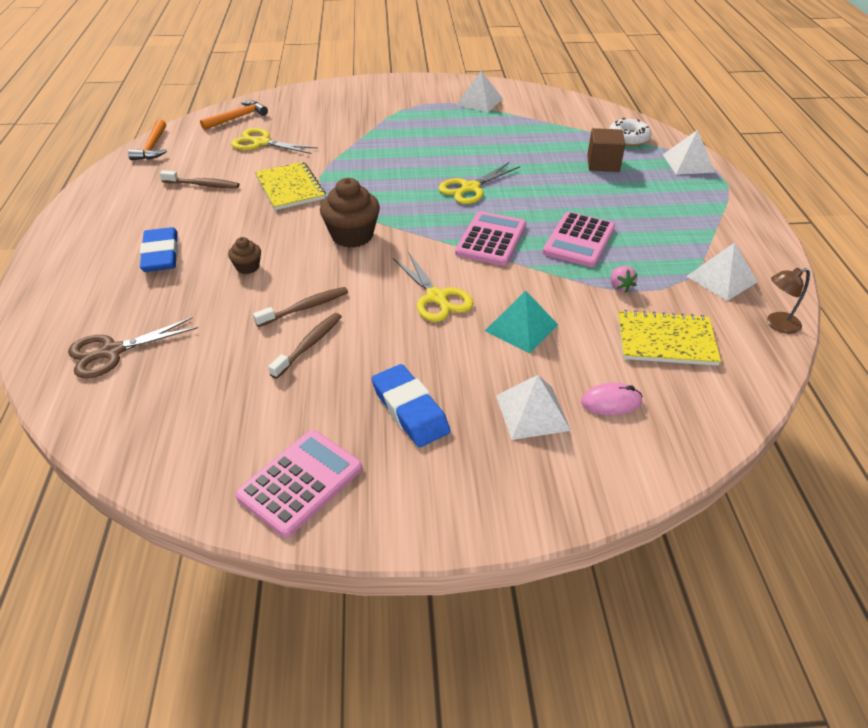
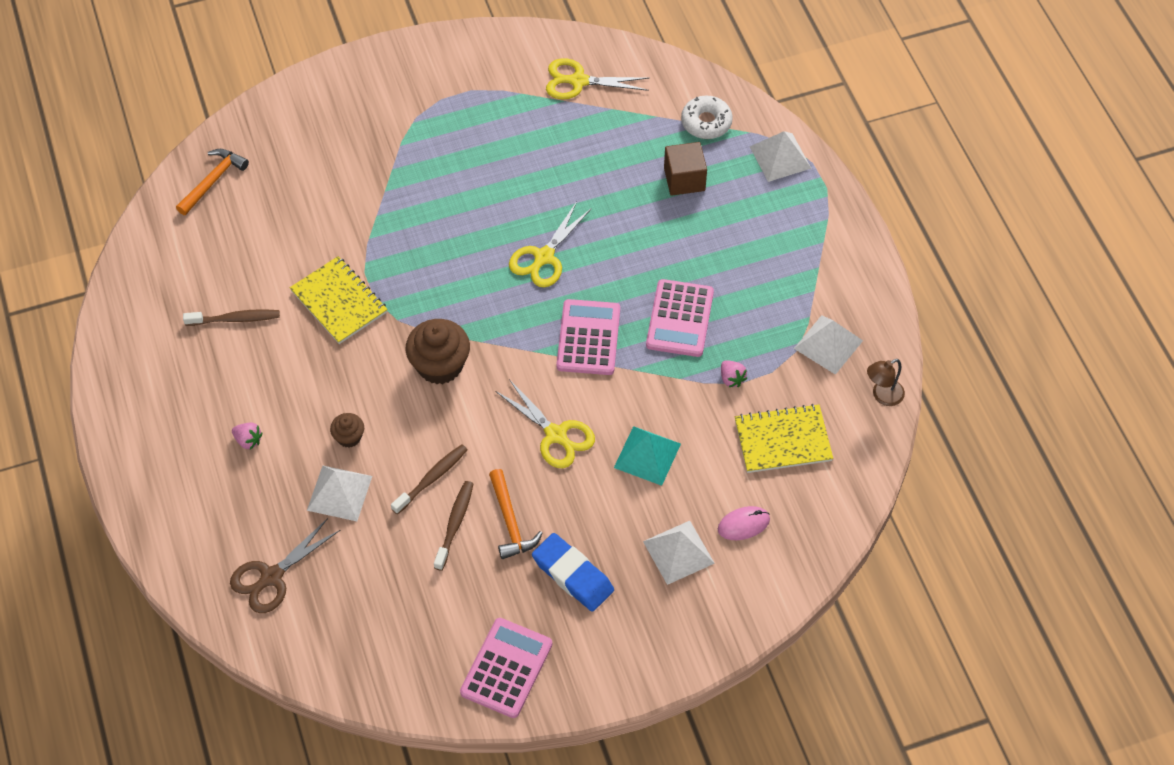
camera: 15 degrees left, 15 degrees up
(153, 147) = (136, 262): orange hammer -> orange hammer (510, 521)
(161, 255) = (248, 440): blue eraser -> pink strawberry
(261, 143) = (267, 225): yellow scissors -> yellow scissors (578, 81)
(479, 101) = (509, 80): white pyramid -> white pyramid (339, 493)

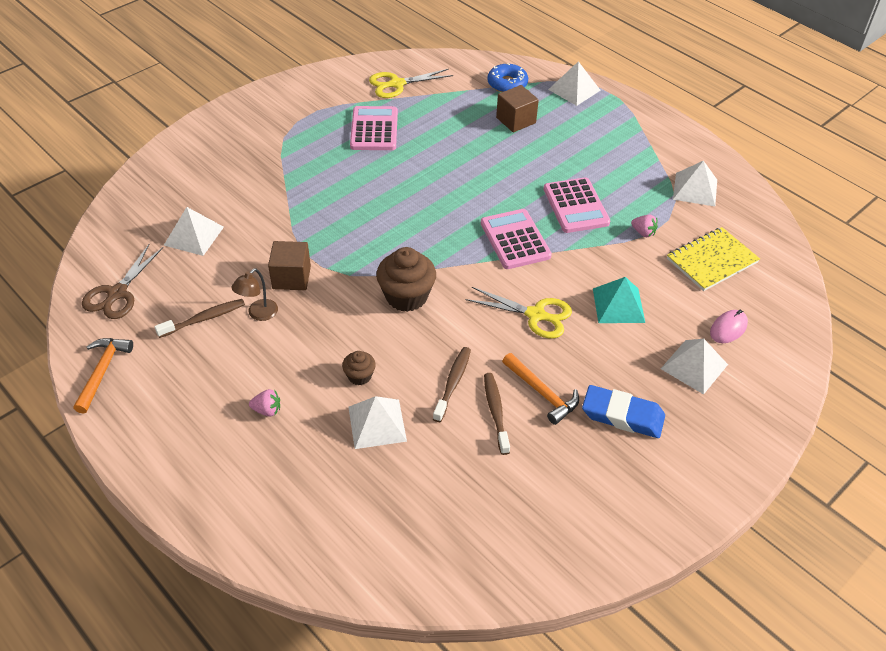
camera: 25 degrees left, 10 degrees down
(213, 181) = (131, 225): orange hammer -> orange hammer (102, 372)
(268, 216) = (194, 236): none -> white pyramid
(271, 577) = (353, 519): brown scissors -> brown scissors (117, 294)
(339, 301) = (291, 277): yellow notebook -> brown cube
(506, 668) = (618, 514): pink calculator -> pink calculator (374, 129)
(544, 257) = (443, 197): yellow scissors -> none
(706, 122) = (507, 84): white donut -> blue donut
(882, 396) = (758, 209): brown lamp -> brown lamp (258, 314)

